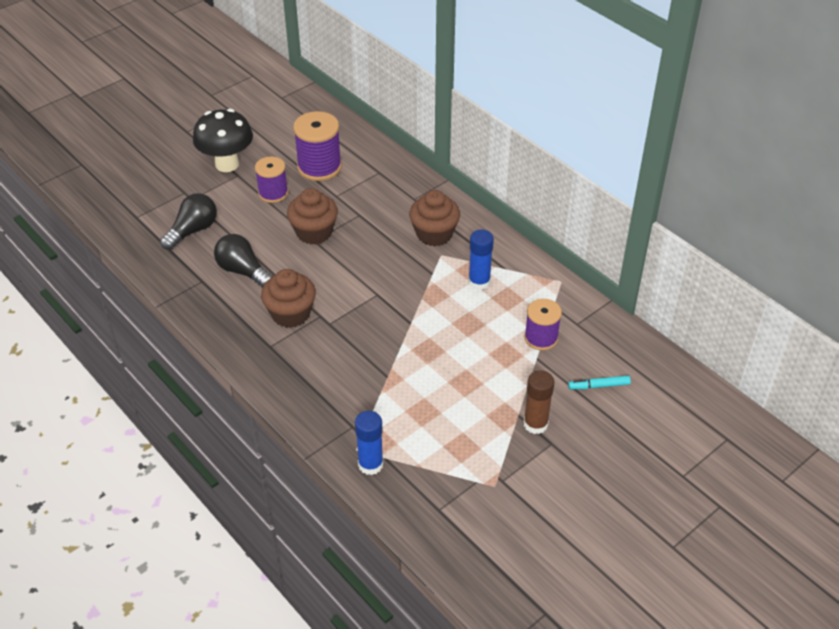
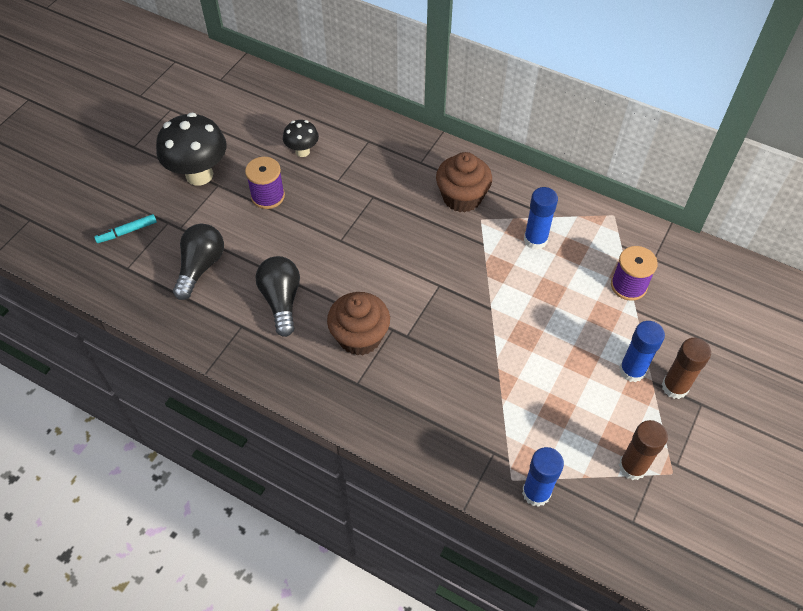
camera: 20 degrees left, 10 degrees up
(243, 271) = (281, 300): black light bulb -> black light bulb turned 60 degrees clockwise
(314, 232) = (335, 231): brown cupcake -> none
(319, 167) = (302, 151): purple spool -> black mushroom
(462, 471) = (632, 467): none -> brown glue stick
(505, 401) = (632, 370): none -> blue glue stick
(599, 386) = (711, 322): turquoise marker -> turquoise marker (127, 232)

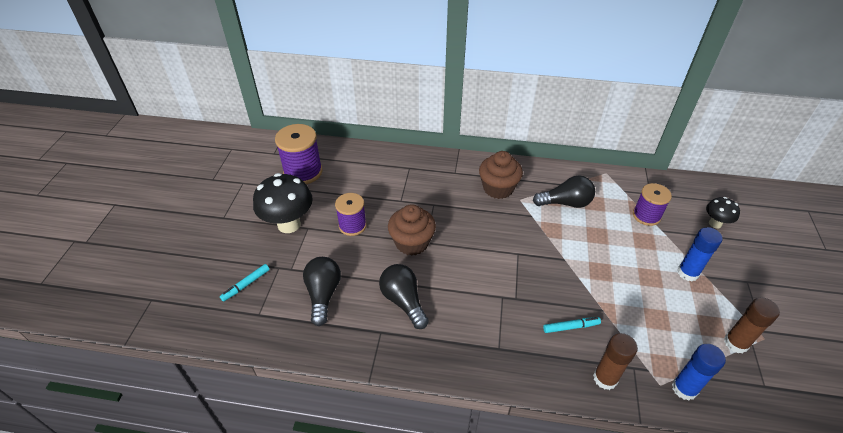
camera: 20 degrees left, 10 degrees down
(242, 113) = (303, 172): none -> purple spool
(302, 151) = (363, 187): black mushroom -> black mushroom (715, 223)
(360, 337) = (481, 310): brown cupcake -> brown cupcake (412, 243)
(450, 387) = (571, 327): none -> turquoise marker
(535, 240) = (565, 203): blue glue stick -> black light bulb
(675, 387) = (722, 275): brown glue stick -> brown glue stick (605, 378)

